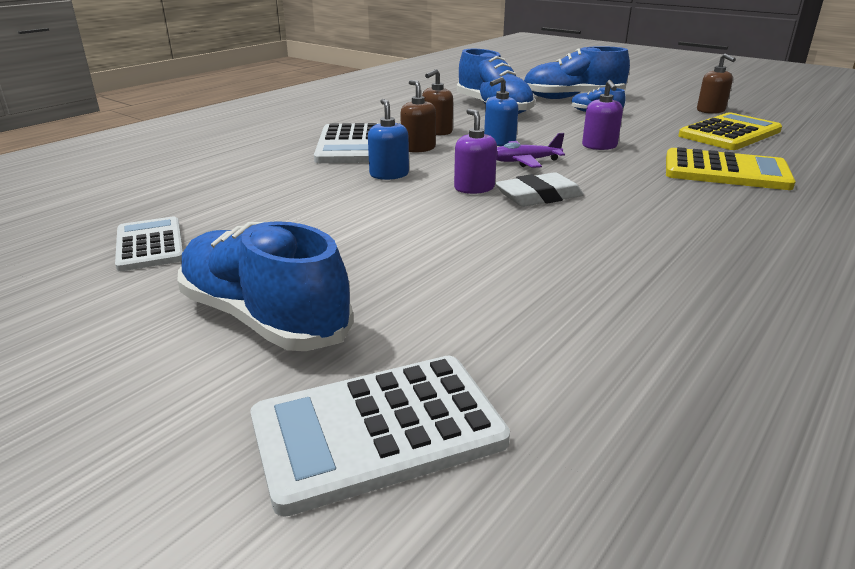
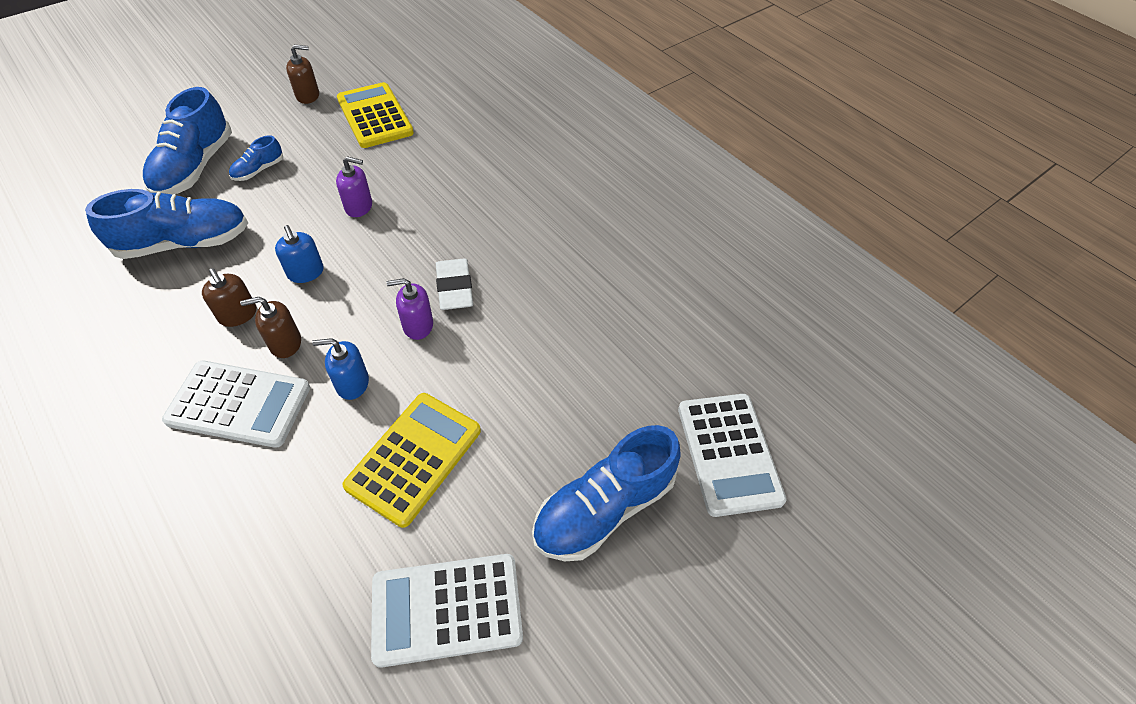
camera: 80 degrees left, 25 degrees up
(150, 245) = (447, 609): white calculator -> white calculator, size x1.52
(525, 161) = (371, 271): purple plane -> none
(725, 171) = (455, 161): yellow calculator -> yellow calculator (414, 458)

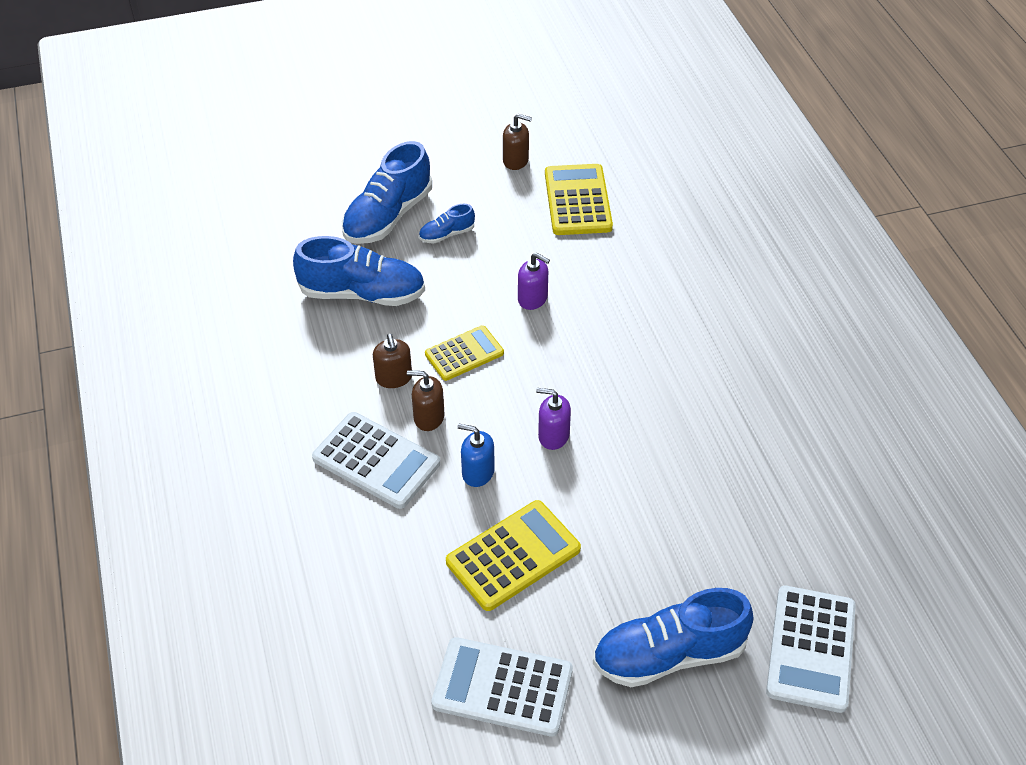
camera: 25 degrees right, 5 degrees down
(306, 272) = (464, 354): blue soap dispenser -> yellow calculator
(455, 288) = (600, 409): white eraser -> none

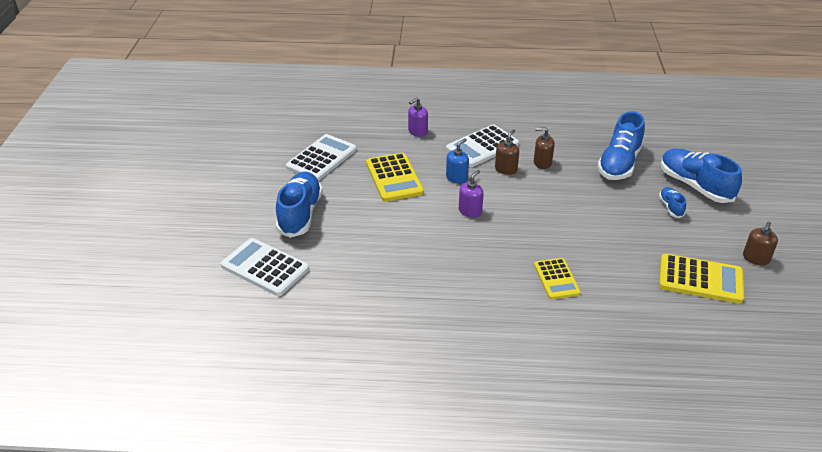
camera: 110 degrees right, 10 degrees down
(464, 354) = (552, 192): yellow calculator -> yellow calculator (556, 279)
(533, 299) = (594, 231): purple soap dispenser -> purple soap dispenser (417, 132)

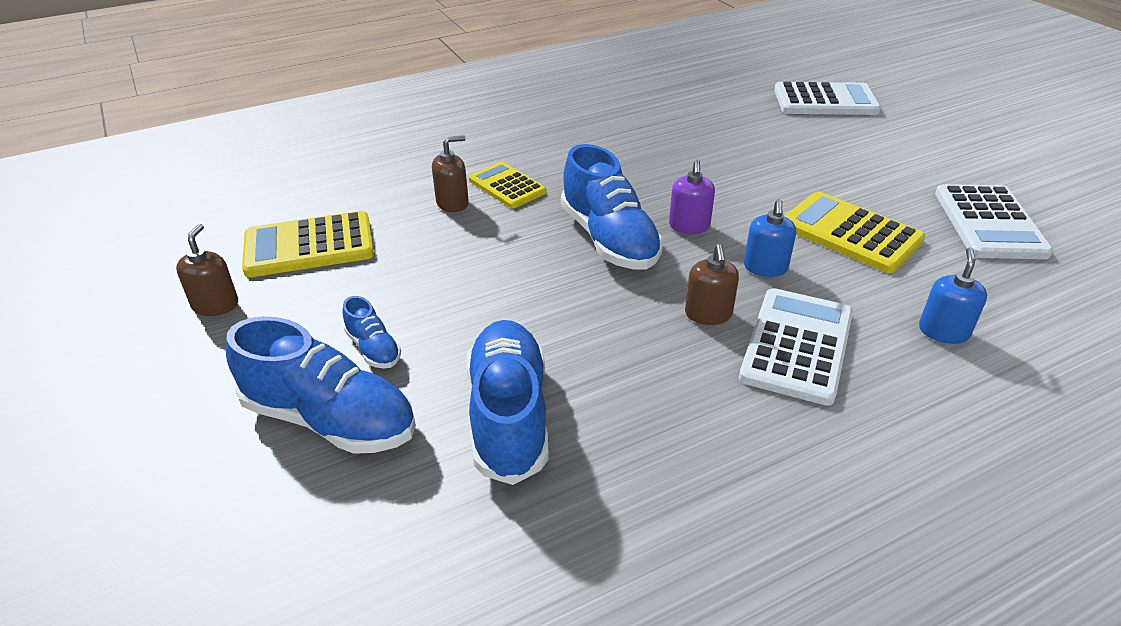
camera: 150 degrees right, 0 degrees up
(300, 214) = (882, 151): blue shoe -> blue shoe (609, 239)
(417, 132) = (943, 331): purple soap dispenser -> blue soap dispenser
(542, 163) = (659, 354): brown soap dispenser -> brown soap dispenser (452, 203)

